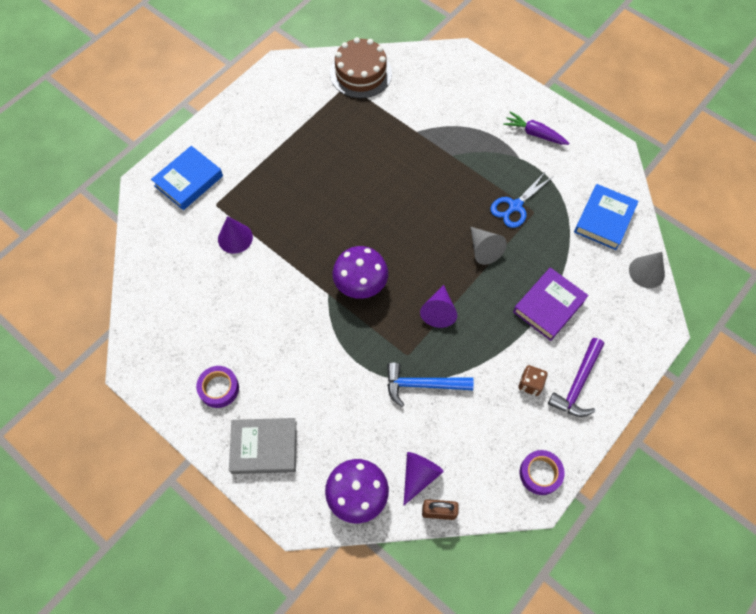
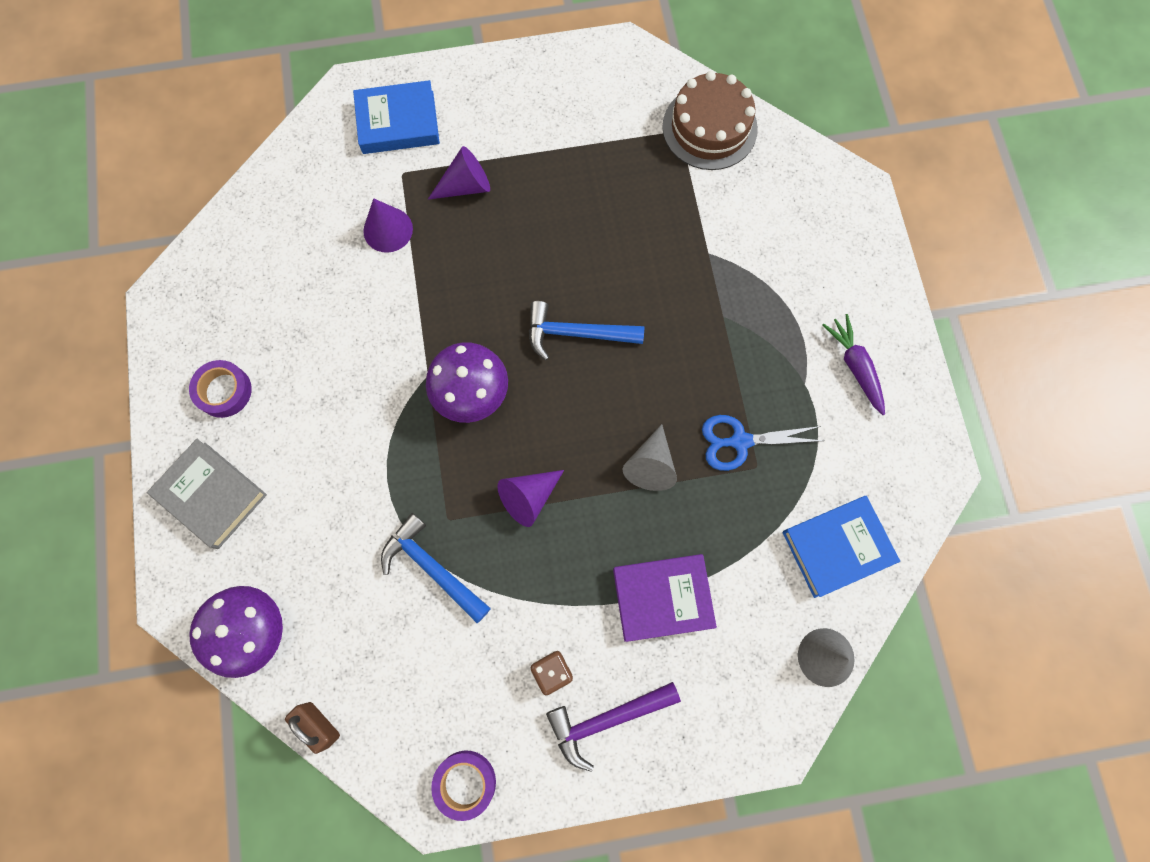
camera: 40 degrees right, 10 degrees up
(387, 216) = (576, 333): none -> blue hammer
(419, 475) = (335, 666): purple cone -> purple cone (465, 186)

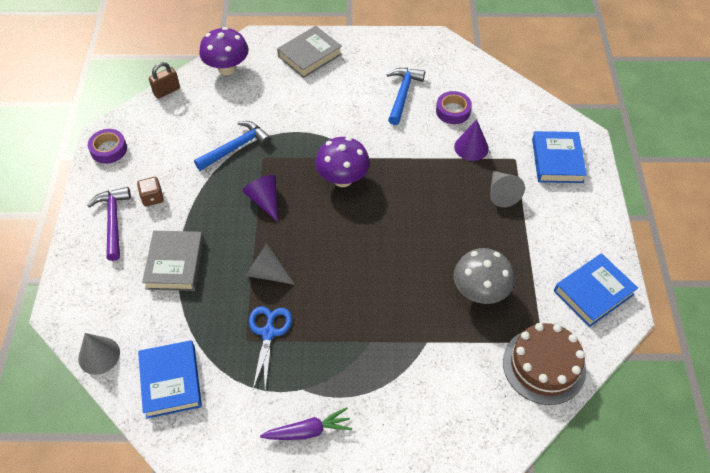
camera: 100 degrees right, 20 degrees down
(224, 391) = (372, 63): purple tape -> purple tape (453, 111)
(465, 186) = (501, 193): purple cone -> grey cone
(576, 333) = (374, 243): blue hammer -> blue hammer (402, 94)
(601, 79) = (593, 293): none -> blue book
(626, 200) = (479, 292): none -> grey mushroom
(662, 598) = (175, 264): purple book -> grey book

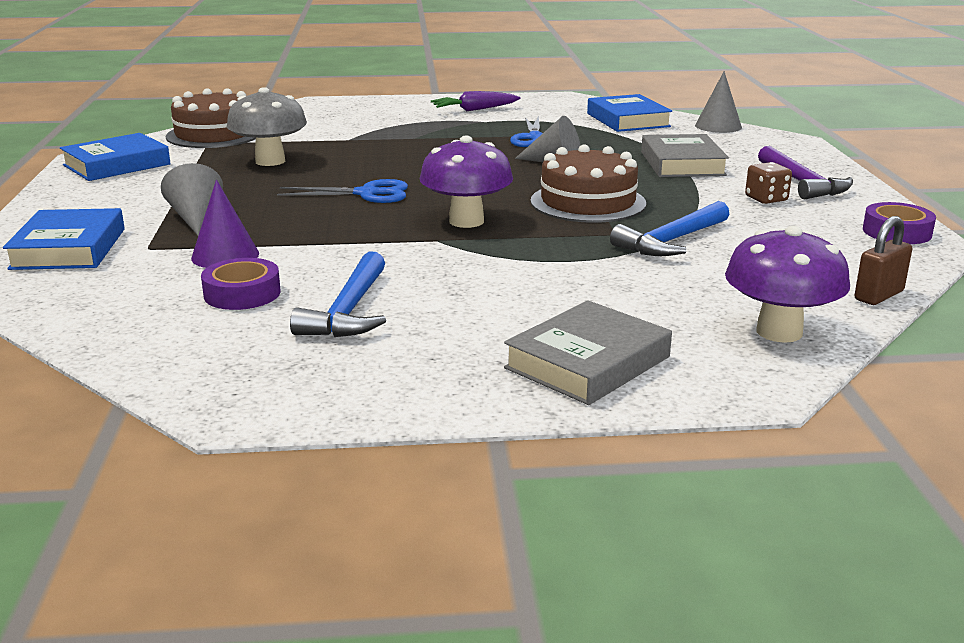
camera: 175 degrees right, 30 degrees down
(264, 200) = (588, 202): purple cone -> brown cake
(402, 224) = (367, 194): none -> blue scissors

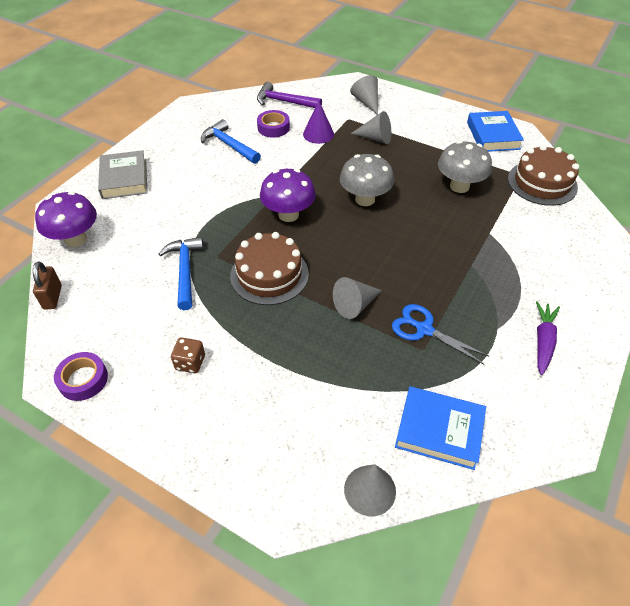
camera: 125 degrees right, 25 degrees up
(68, 248) = (366, 102): blue book -> grey cone
(367, 194) = (365, 199): blue scissors -> grey mushroom
(682, 164) = (293, 374): grey book -> none
(802, 183) = (192, 411): purple hammer -> purple hammer (284, 102)

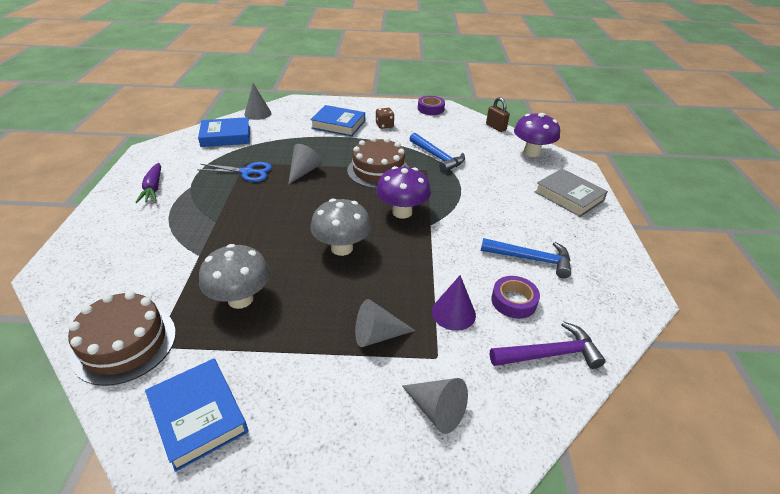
camera: 150 degrees right, 10 degrees down
(254, 393) = (338, 124): none -> blue book

